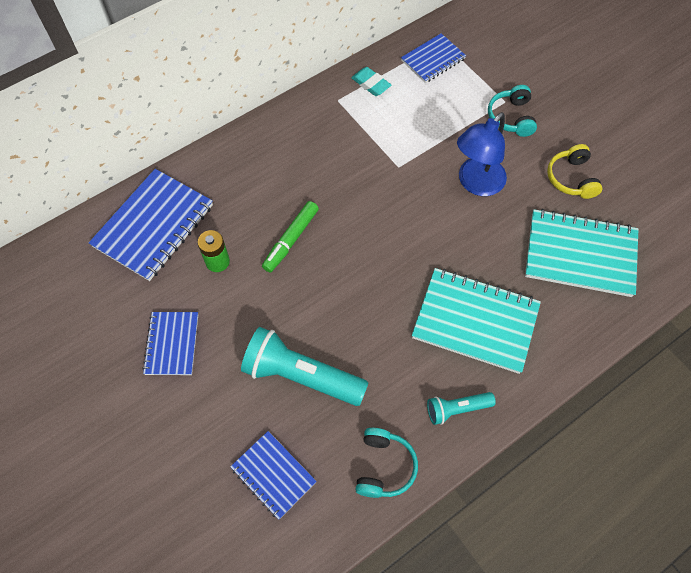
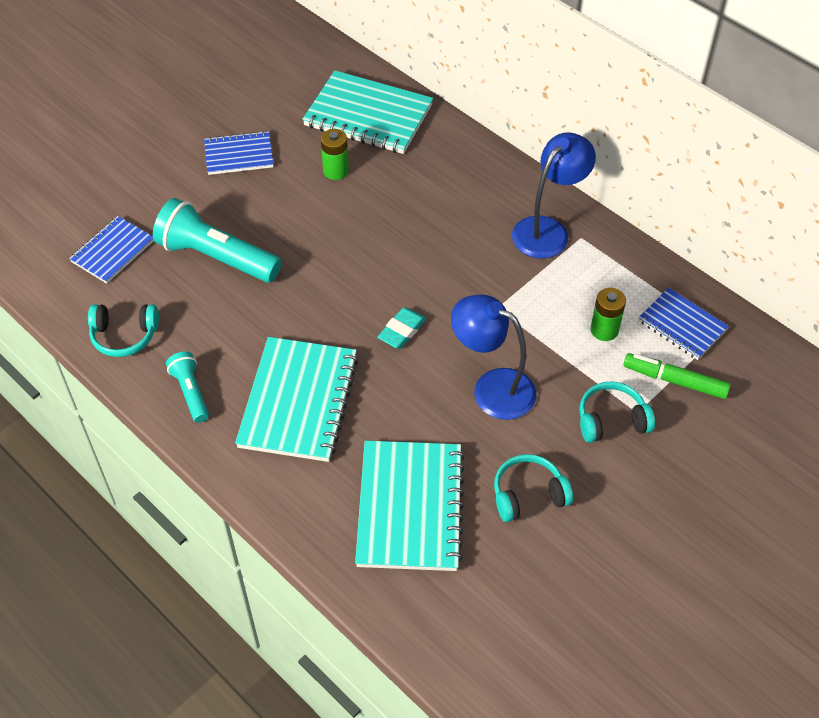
camera: 80 degrees right, 10 degrees down
(154, 226) = (368, 116): blue notebook -> turquoise notebook
(291, 240) = (374, 225): green marker -> green marker (675, 381)
(301, 375) = (216, 257): turquoise flashlight -> turquoise flashlight turned 75 degrees counterclockwise
(325, 119) = (547, 230): none -> blue lamp
(371, 84) = (617, 266): turquoise eraser -> turquoise eraser (402, 331)
(430, 104) = (604, 330): none -> green battery
(571, 178) = (528, 495): yellow headphones -> turquoise headphones

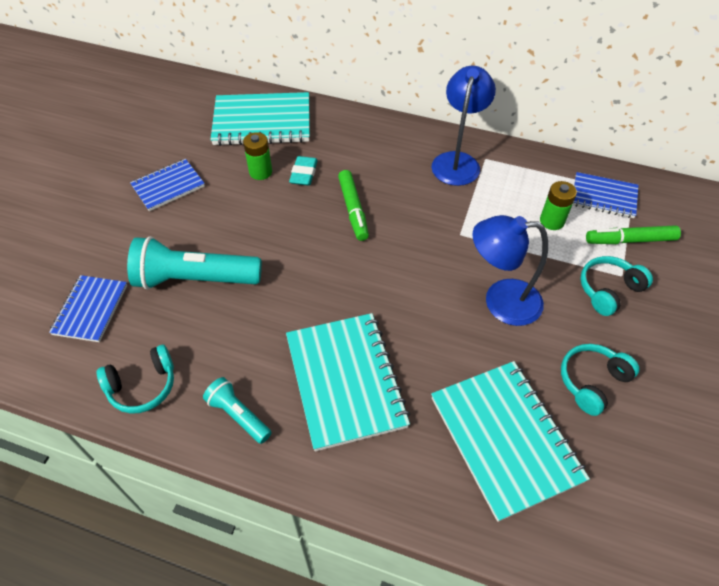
camera: 25 degrees left, 0 degrees up
(402, 331) = (396, 282): turquoise eraser -> turquoise eraser (304, 174)
(405, 243) = (353, 209): none -> green marker

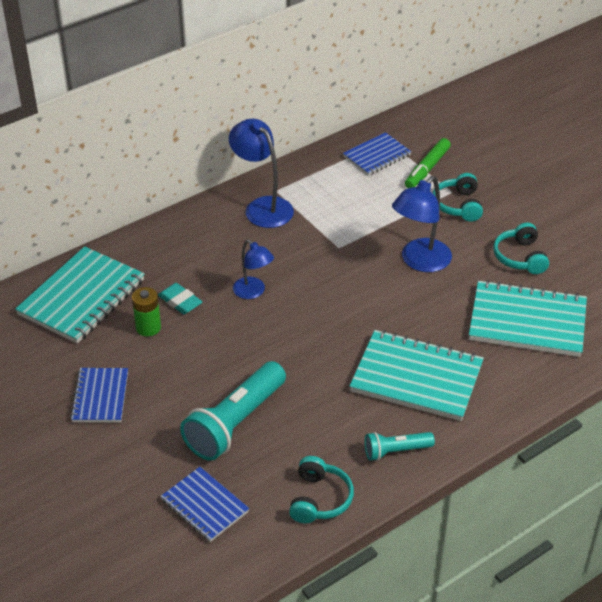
camera: 55 degrees left, 10 degrees down
(353, 209) = (253, 292): green marker -> blue lamp
(552, 221) = (373, 194): green battery -> none

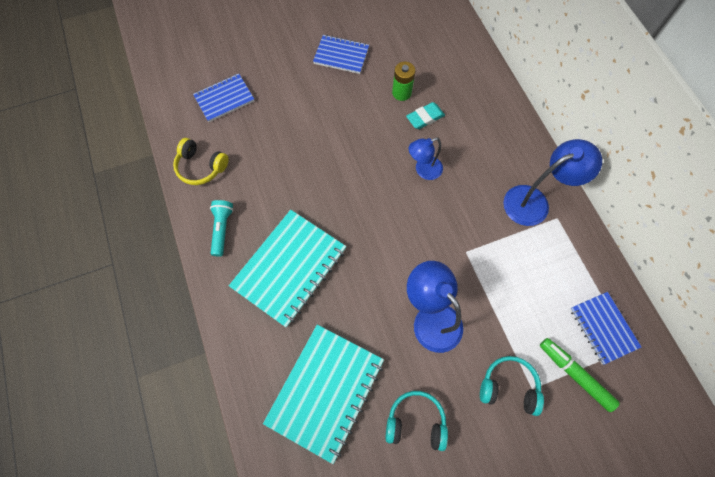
camera: 105 degrees right, 25 degrees up
(82, 297) = (445, 57): turquoise notebook -> none
(235, 423) = (289, 130): turquoise flashlight -> none
(319, 499) = (201, 167): turquoise headphones -> yellow headphones

